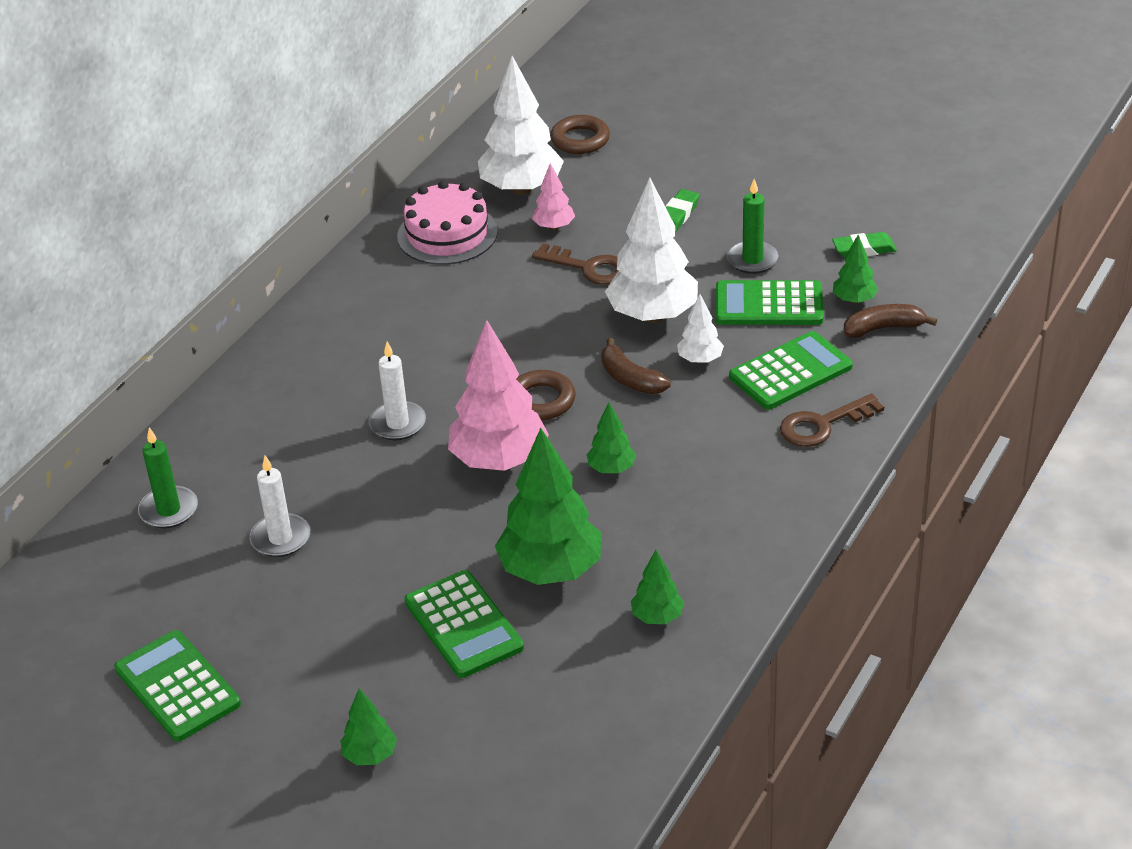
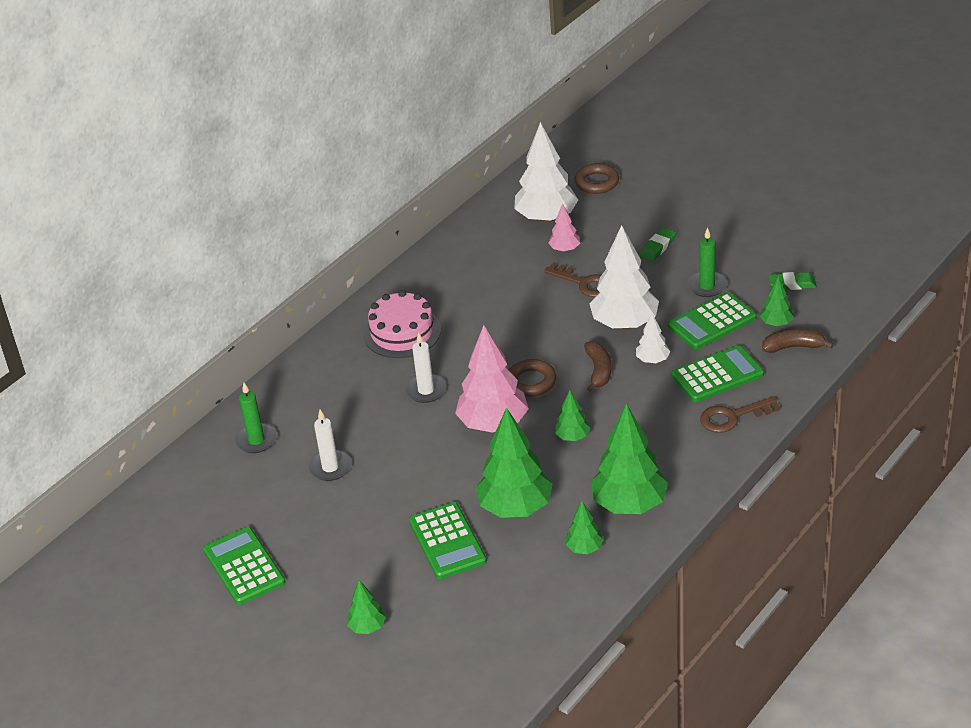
camera: 10 degrees right, 0 degrees up
(447, 234) = (486, 249): pink cake -> pink cake (402, 332)
(630, 379) = (599, 371): brown banana -> brown banana turned 150 degrees counterclockwise
(707, 552) = (629, 504): none -> green tree
(769, 304) = (712, 322): green calculator -> green calculator turned 45 degrees counterclockwise

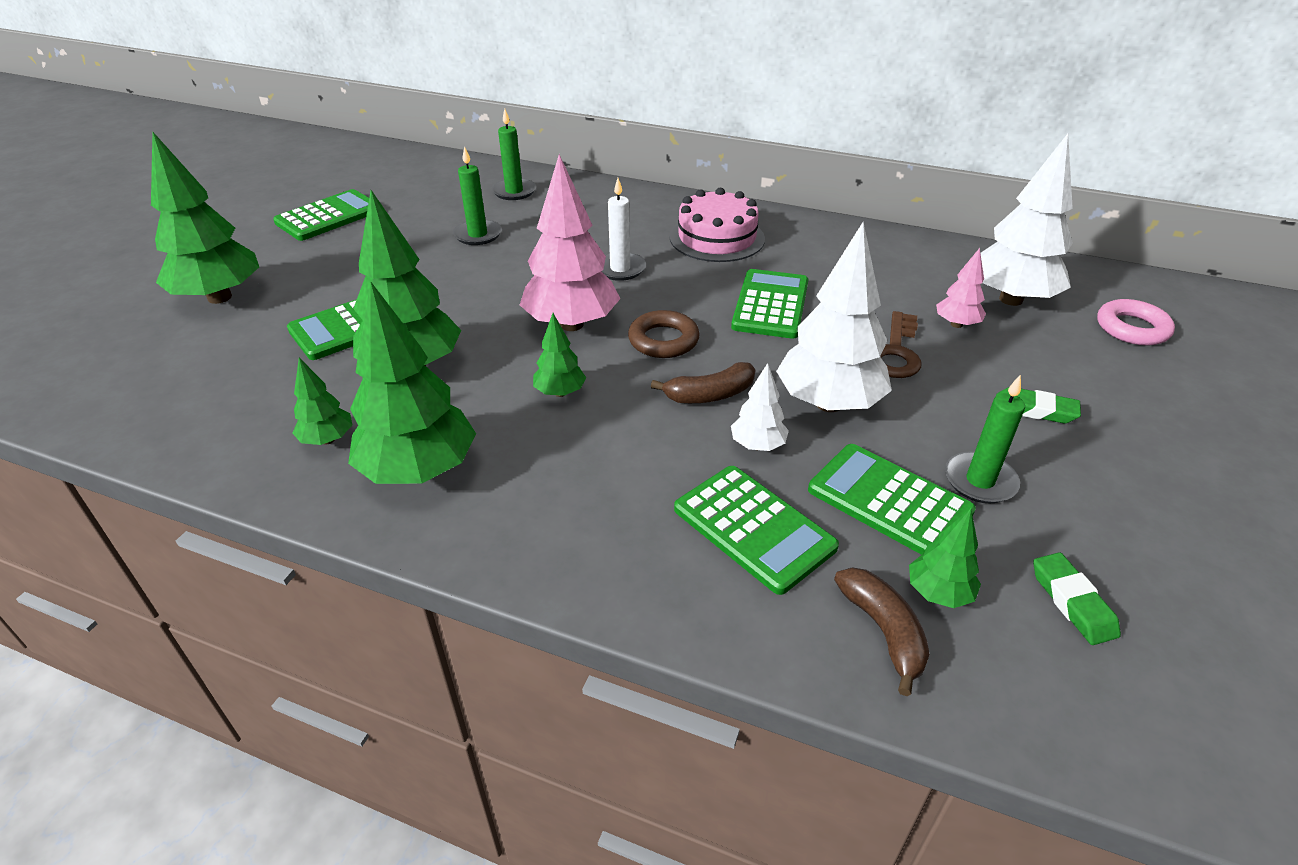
camera: 70 degrees right, 0 degrees up
(330, 467) = (478, 235): white candle -> green candle
(367, 627) = (220, 297): green tree -> green tree, size x2.05
(508, 324) = (770, 305): none -> green calculator
(597, 182) = (1132, 328): brown ring -> pink ring
(733, 417) = (649, 565): brown key -> none

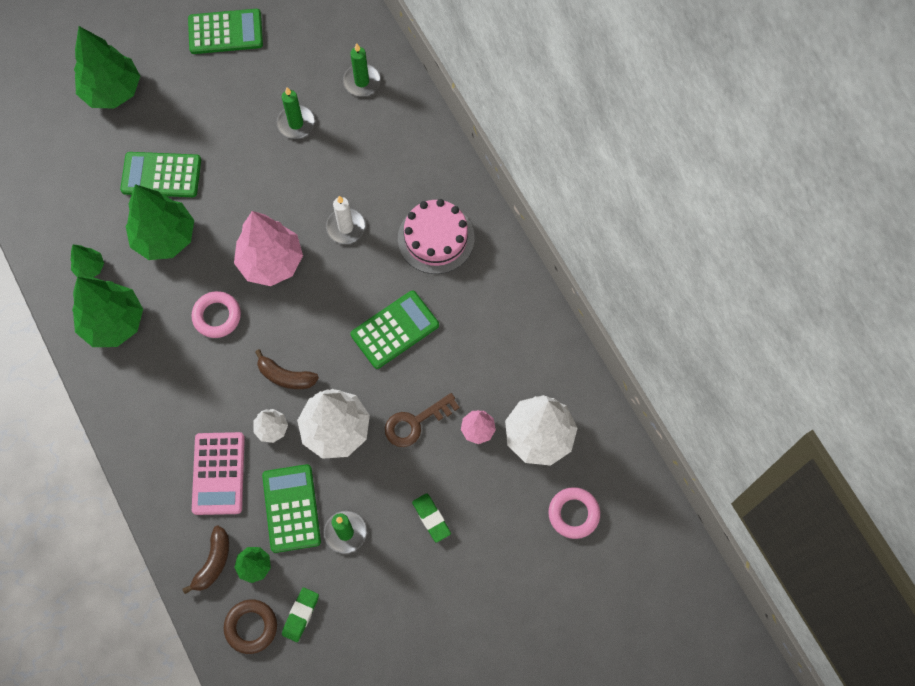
camera: 40 degrees right, 30 degrees up
(560, 393) = (217, 316): green tree -> pink ring
(663, 340) = (305, 314): brown ring -> brown ring (251, 627)
(753, 528) = (218, 473): green calculator -> pink calculator

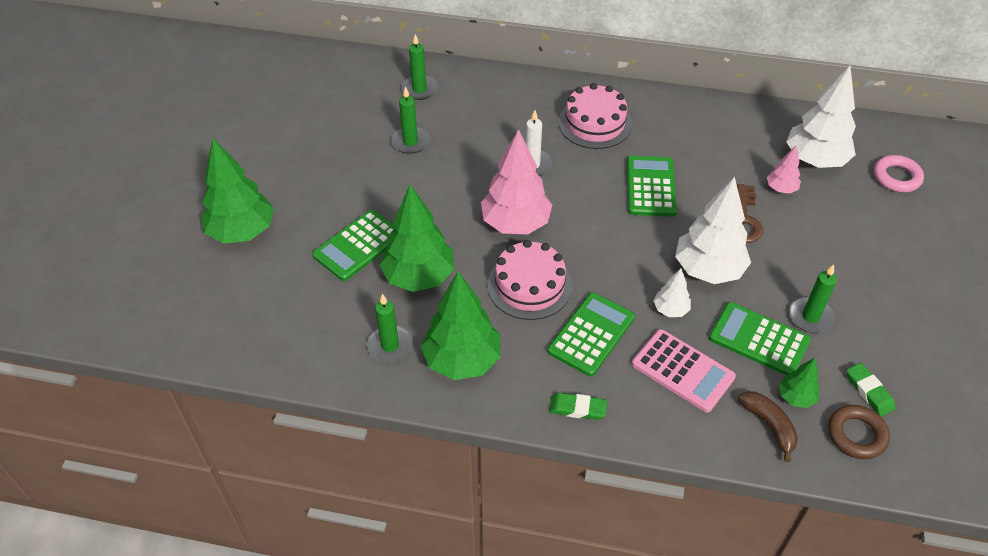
camera: 50 degrees left, 20 degrees down
(90, 268) = (390, 345): green tree -> green candle
(217, 316) = (529, 285): pink ring -> pink cake
(225, 32) = (281, 136): green calculator -> green calculator (591, 334)
(285, 376) = (629, 273): brown banana -> none
(431, 518) = (838, 257): green eraser -> green eraser (577, 409)

